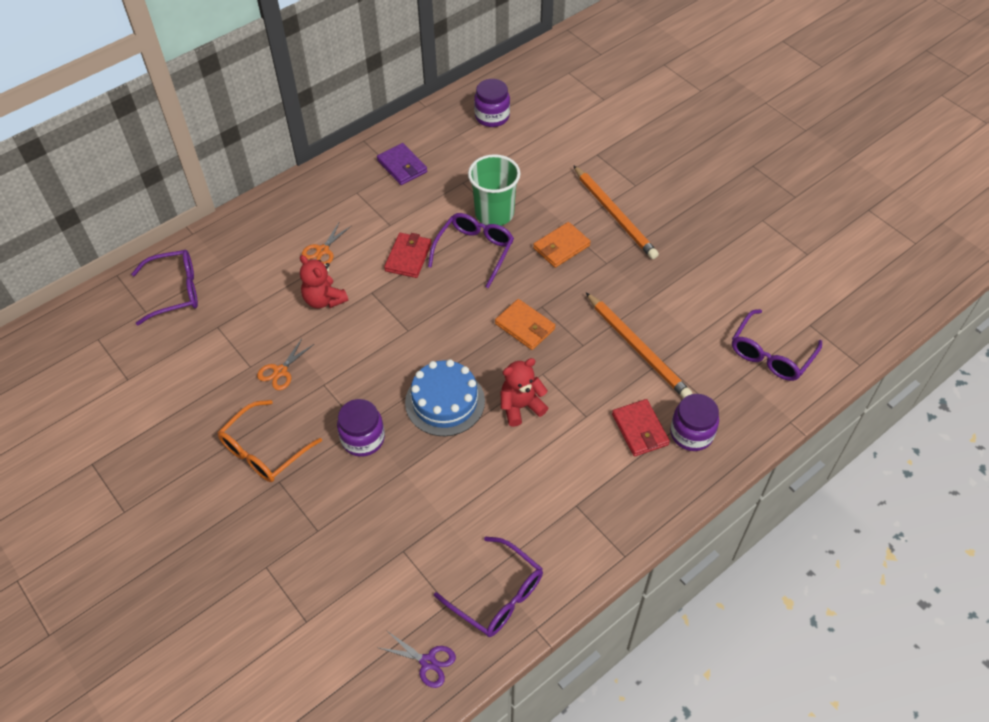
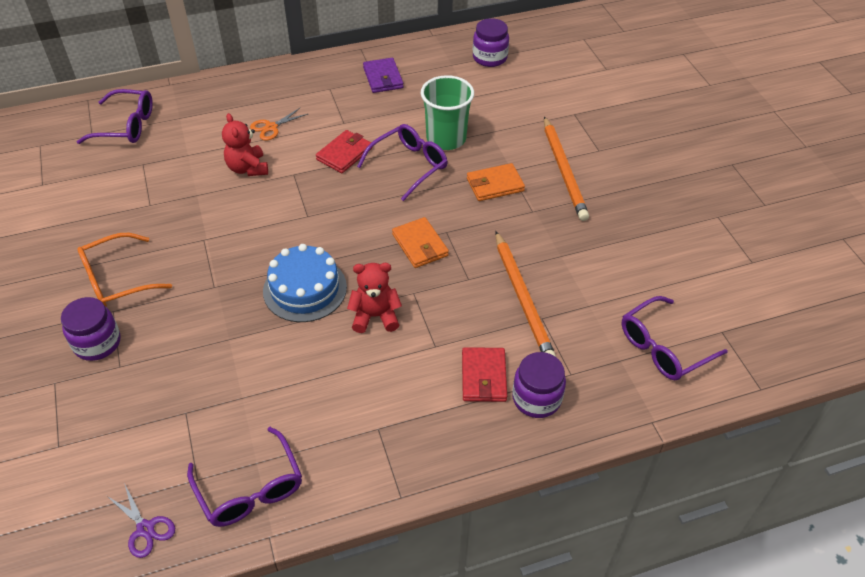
camera: 20 degrees right, 5 degrees down
(280, 371) = (173, 217): orange scissors -> none
(363, 439) = (210, 298): purple jar -> purple jar (97, 343)

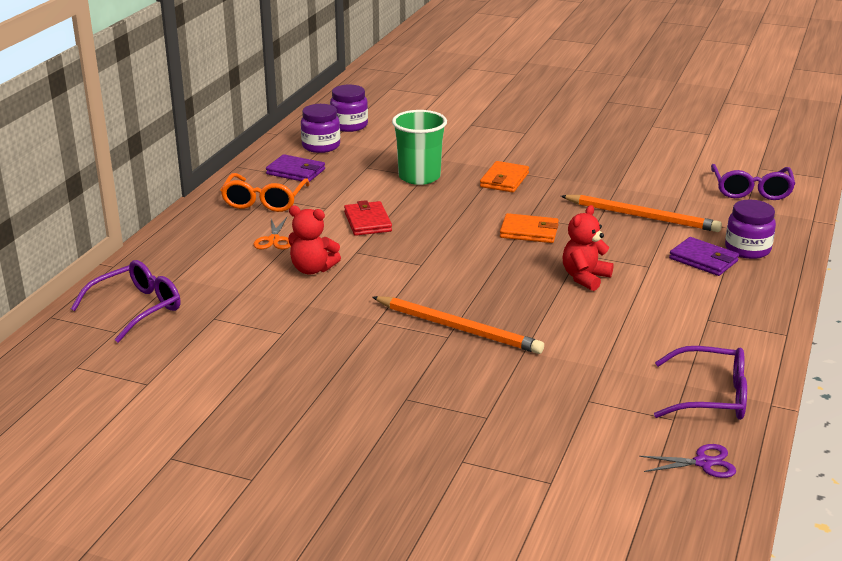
camera: 50 degrees left, 20 degrees down
(97, 343) = (439, 420): purple jar -> purple jar (321, 146)
(116, 280) = (365, 383): orange glasses -> orange glasses (264, 201)
(305, 289) = (511, 296): blue cake -> none
(409, 165) = (427, 202): purple glasses -> none
(483, 377) = (703, 260): red wallet -> purple wallet
(564, 171) = (528, 152): orange pencil -> orange pencil (458, 328)

